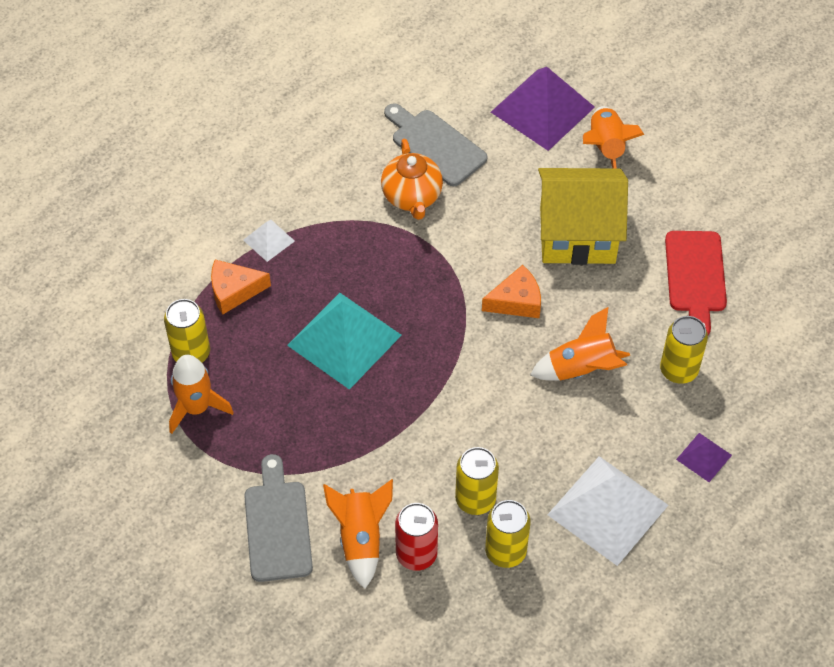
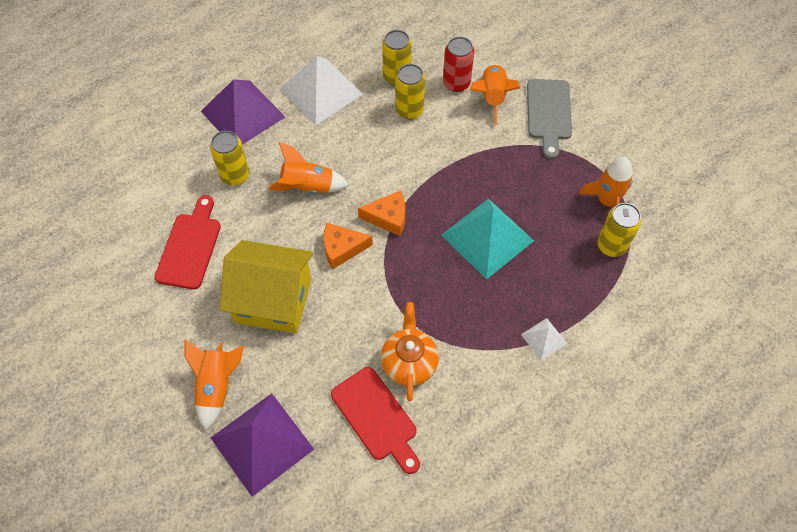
camera: 170 degrees left, 5 degrees up
(234, 291) = (575, 294): orange cheese -> orange cheese (388, 217)
(435, 145) = (376, 417): grey cutting board -> red cutting board
(704, 457) = (242, 114): purple pyramid -> purple pyramid, size x2.12

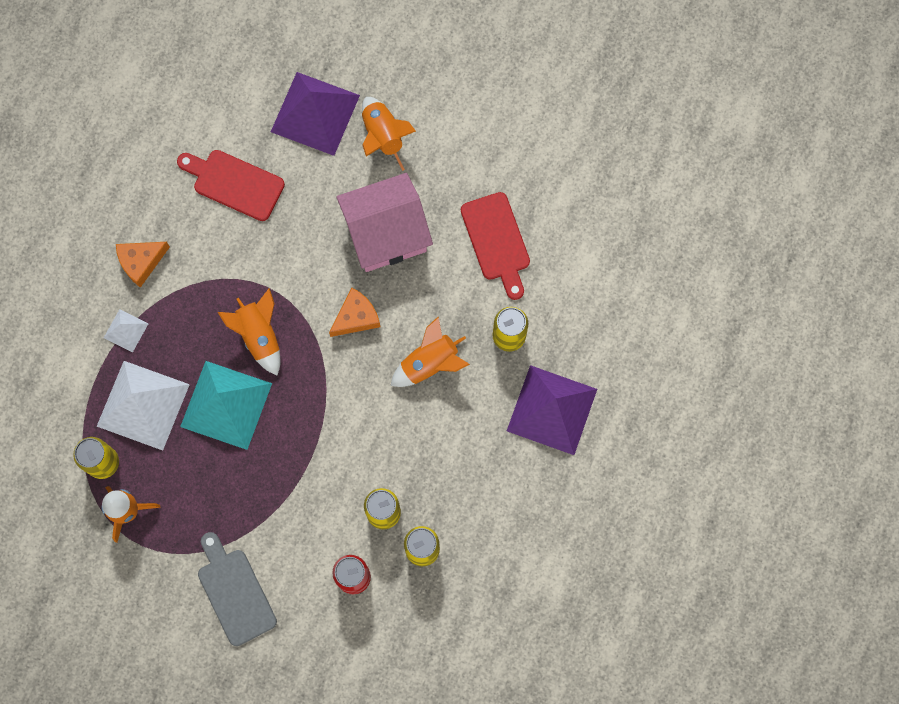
camera: 150 degrees right, 15 degrees up
(273, 300) = (386, 233): yellow house -> pink house
(321, 91) = (490, 484): white pyramid -> white pyramid (143, 405)
(388, 217) = (332, 373): orange cheese -> orange cheese (141, 262)
(409, 362) = (233, 244): orange teapot -> none
(492, 97) = (305, 580): orange rocket -> orange rocket (259, 335)

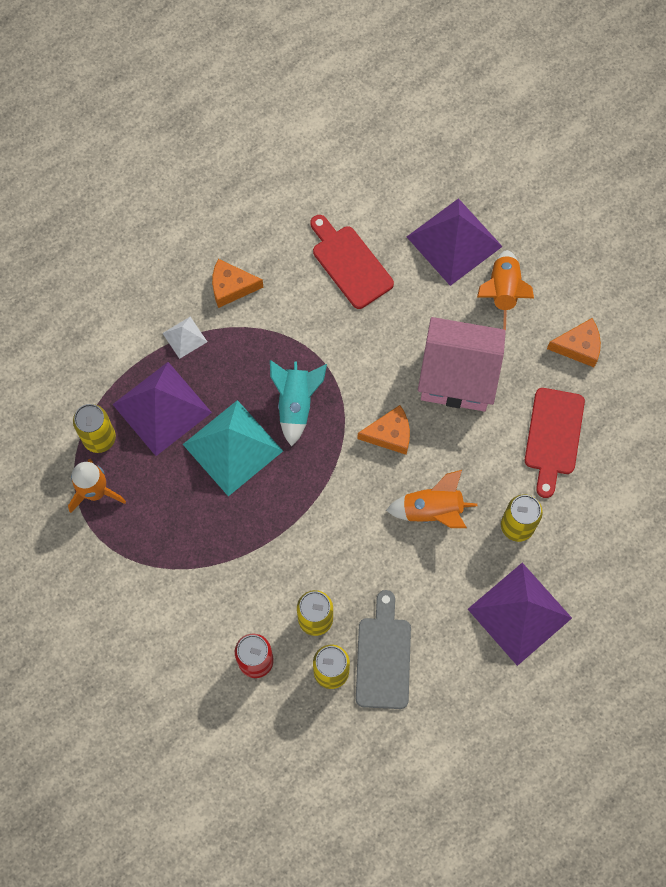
camera: 30 degrees right, 5 degrees down
(143, 405) = (162, 408): white pyramid -> purple pyramid
(235, 592) = (145, 614): grey cutting board -> grey cutting board (383, 657)
(259, 335) = (296, 404): orange rocket -> turquoise rocket
(475, 150) = (578, 347): none -> orange cheese

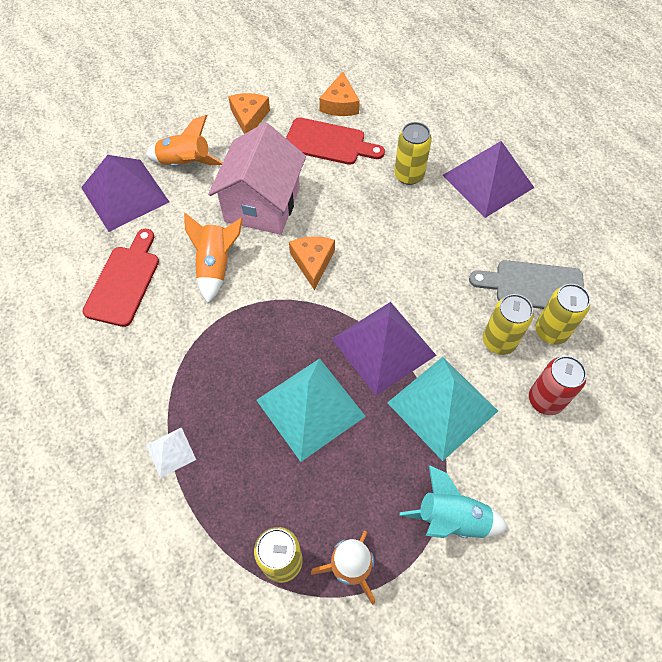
camera: 85 degrees left, 10 degrees down
(162, 408) = (253, 483): purple pyramid -> purple pyramid (383, 347)
(231, 287) = (121, 397): orange cheese -> orange cheese (340, 104)
(242, 565) = (442, 406): none -> turquoise pyramid
(296, 404) = (269, 342): turquoise rocket -> turquoise rocket (451, 518)
(350, 263) = (124, 281): red cutting board -> red cutting board turned 135 degrees clockwise
(432, 511) = (392, 235): orange rocket -> orange rocket (216, 266)

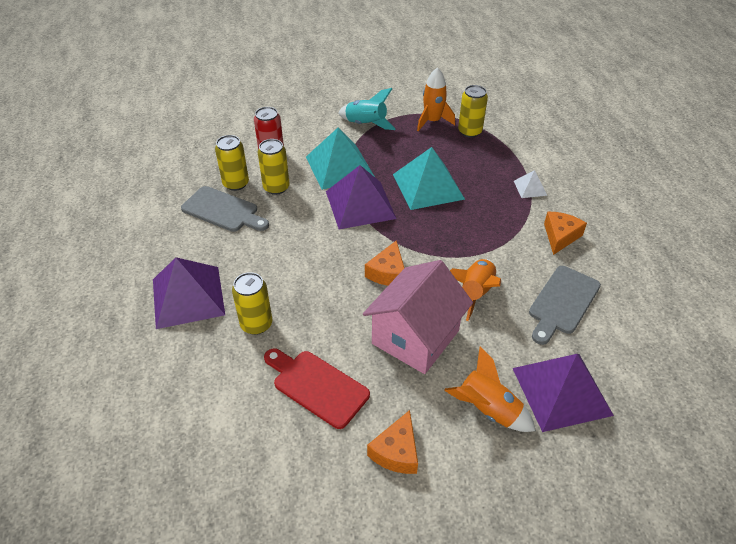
camera: 160 degrees left, 15 degrees down
(124, 281) = (562, 302): red cutting board -> grey cutting board
(340, 104) = (278, 435): orange cheese -> orange cheese (560, 236)

